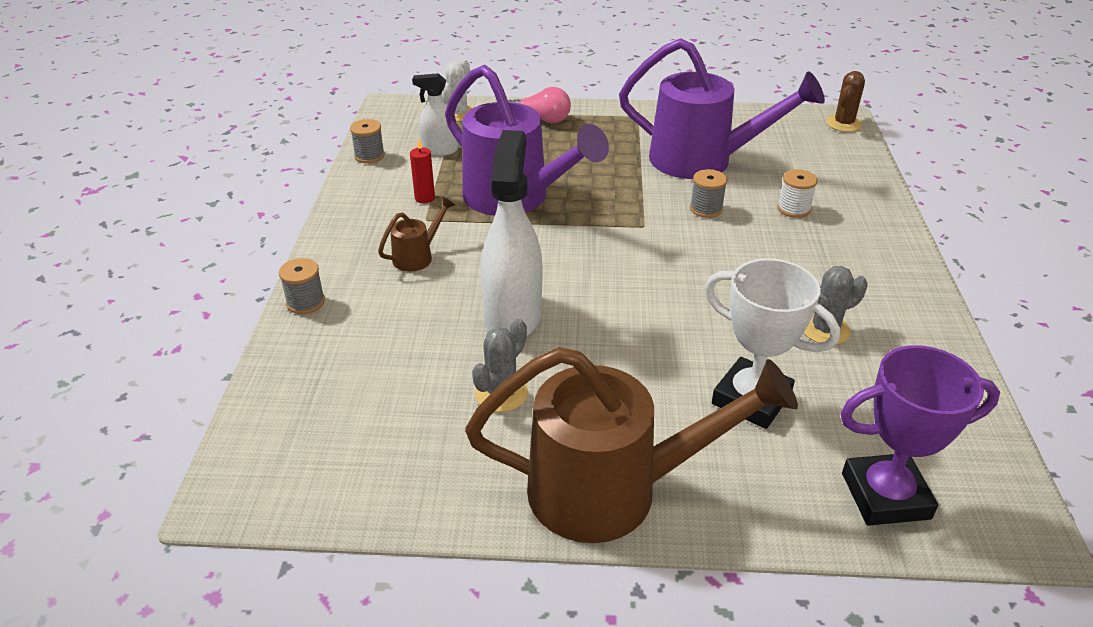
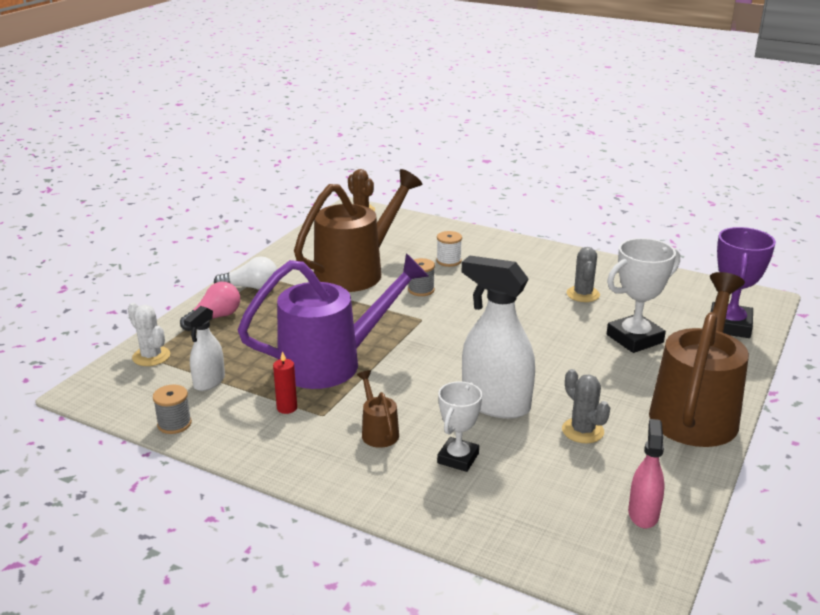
camera: 65 degrees left, 10 degrees down
(305, 302) = (401, 509): grey spool -> none
(365, 474) = (643, 514): none -> pink spray bottle
(400, 316) = (458, 458): none -> white trophy
(611, 118) = (251, 287): none -> white light bulb
(703, 161) = (356, 271): purple watering can -> brown watering can

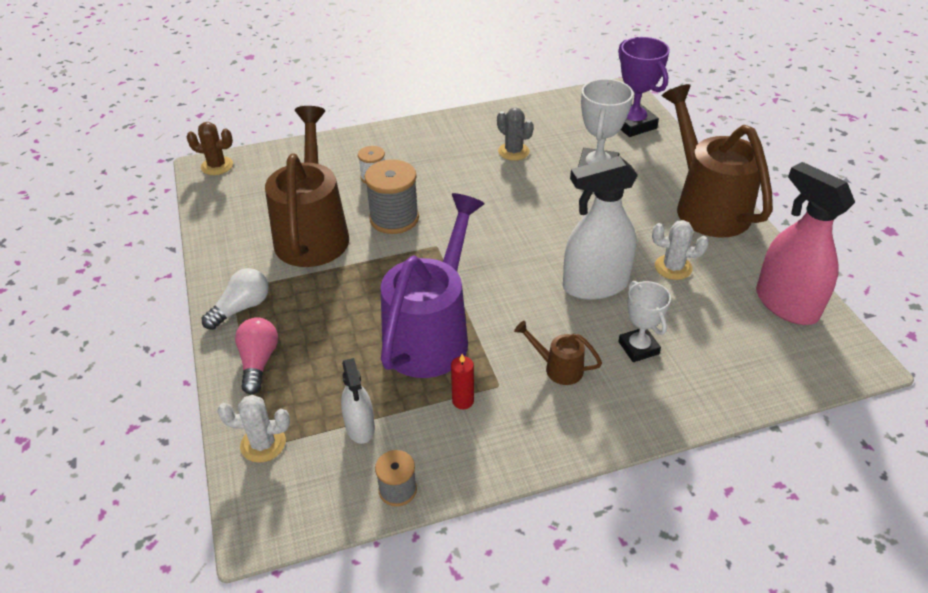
camera: 45 degrees left, 15 degrees up
(421, 290) = (394, 218): grey spool -> grey spool, size x1.78
(582, 431) = (673, 267): grey cactus -> white cactus
(643, 514) = (786, 304): pink spray bottle -> pink spray bottle, size x1.82

